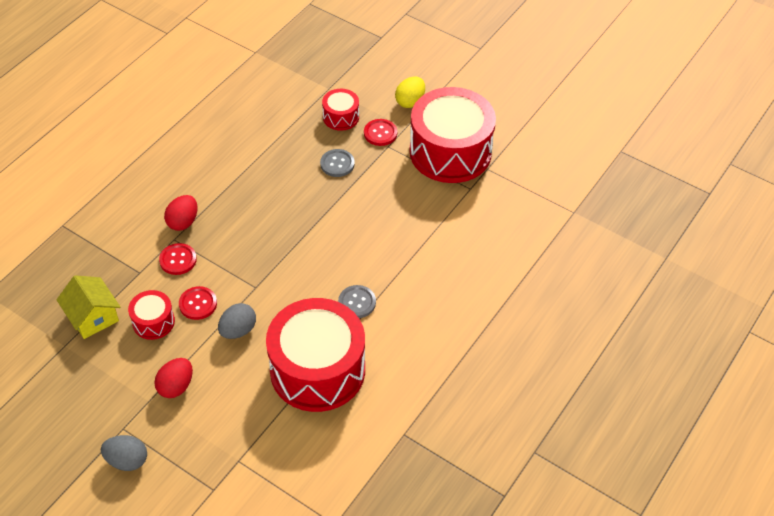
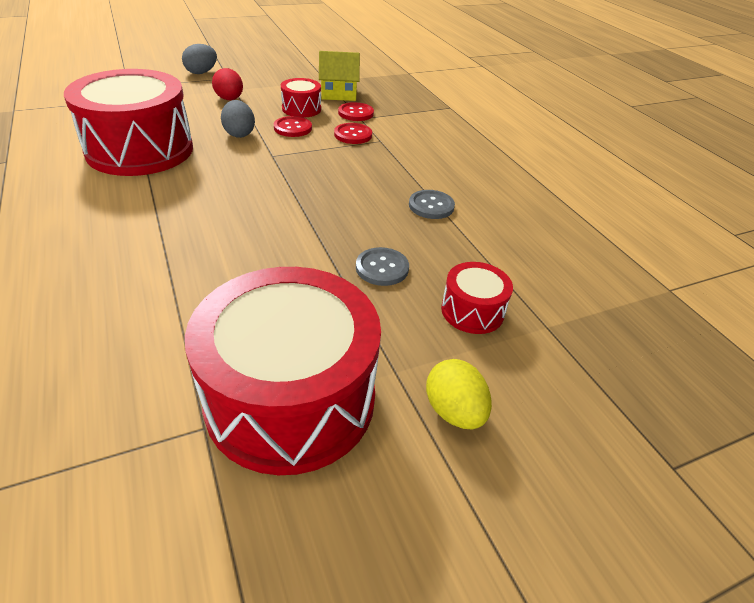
camera: 120 degrees right, 10 degrees down
(183, 222) = (396, 150): red egg -> none
(357, 302) = (170, 196): grey button -> grey button (431, 206)
(380, 133) = (405, 335): red button -> red button (356, 113)

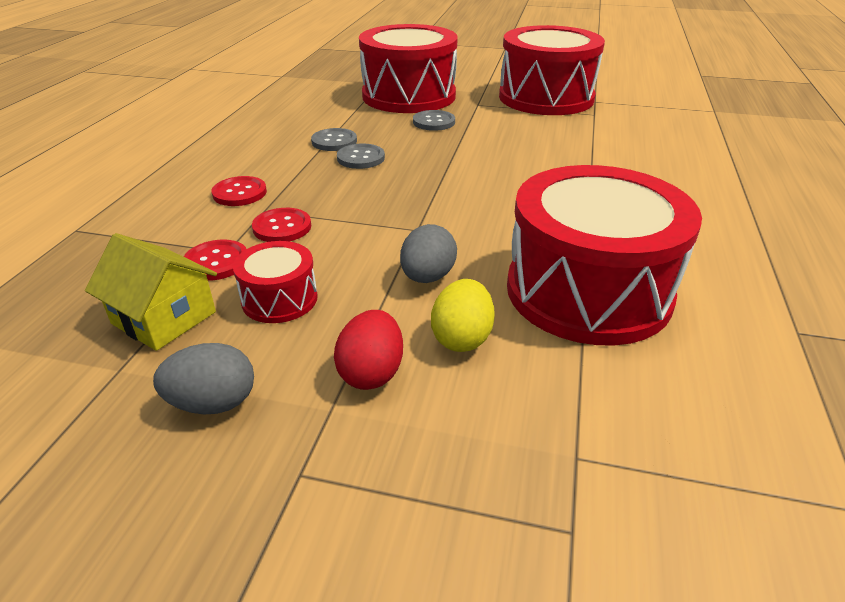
camera: 140 degrees left, 5 degrees down
(201, 72) = (341, 537): grey egg -> grey egg (213, 403)
(293, 128) = (342, 263): red button -> red button (239, 193)
(383, 196) = (361, 158): none -> grey button
(454, 411) = (471, 79): yellow egg -> yellow egg (462, 338)
(472, 311) = (409, 96): red drum -> red drum, size x2.21

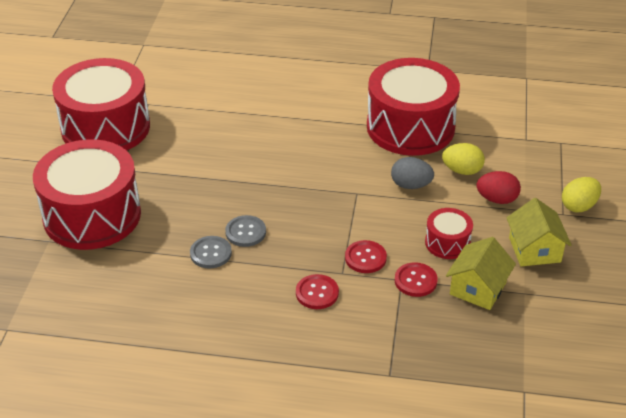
camera: 95 degrees left, 5 degrees up
(213, 403) = (534, 249): grey egg -> yellow house
(315, 513) = (579, 206): none -> yellow egg
(434, 122) = (164, 194): grey button -> none

